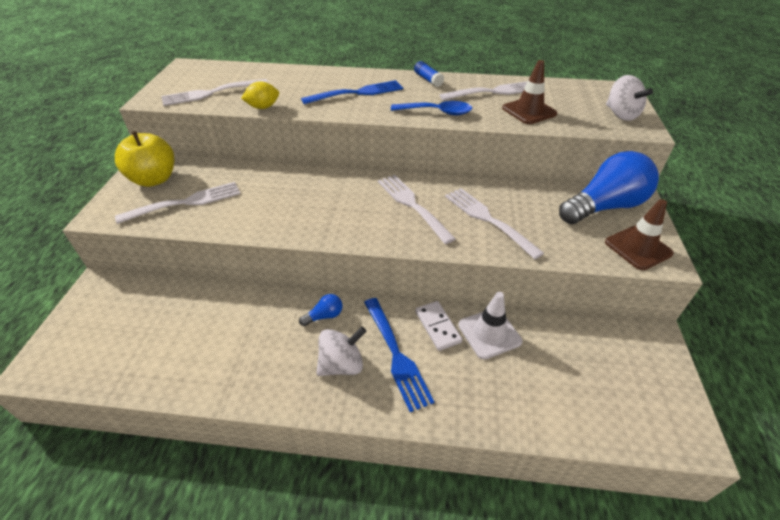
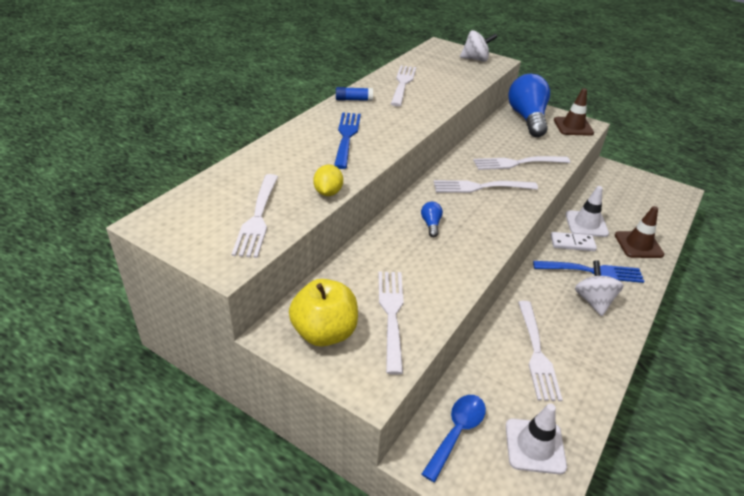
camera: 65 degrees left, 5 degrees down
(118, 354) = (535, 446): none -> white traffic cone
(236, 331) = (536, 353): none -> white fork
(324, 316) = (539, 295): blue light bulb -> blue light bulb (431, 224)
(436, 112) = (417, 115): blue spoon -> blue spoon (457, 432)
(529, 111) = (445, 83): brown traffic cone -> brown traffic cone (638, 245)

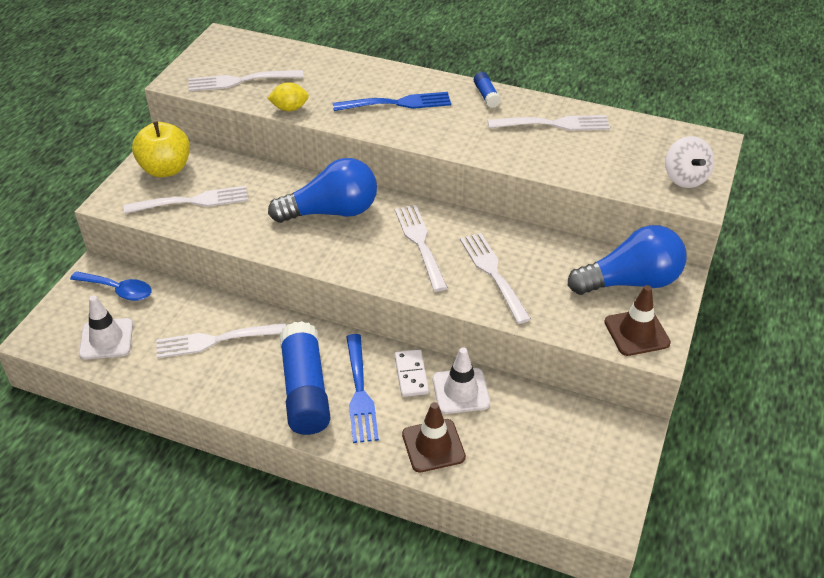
camera: 80 degrees right, 5 degrees up
(431, 224) = (331, 212): blue light bulb -> blue light bulb, size x2.47
(593, 301) = (305, 390): white spinning top -> blue glue stick

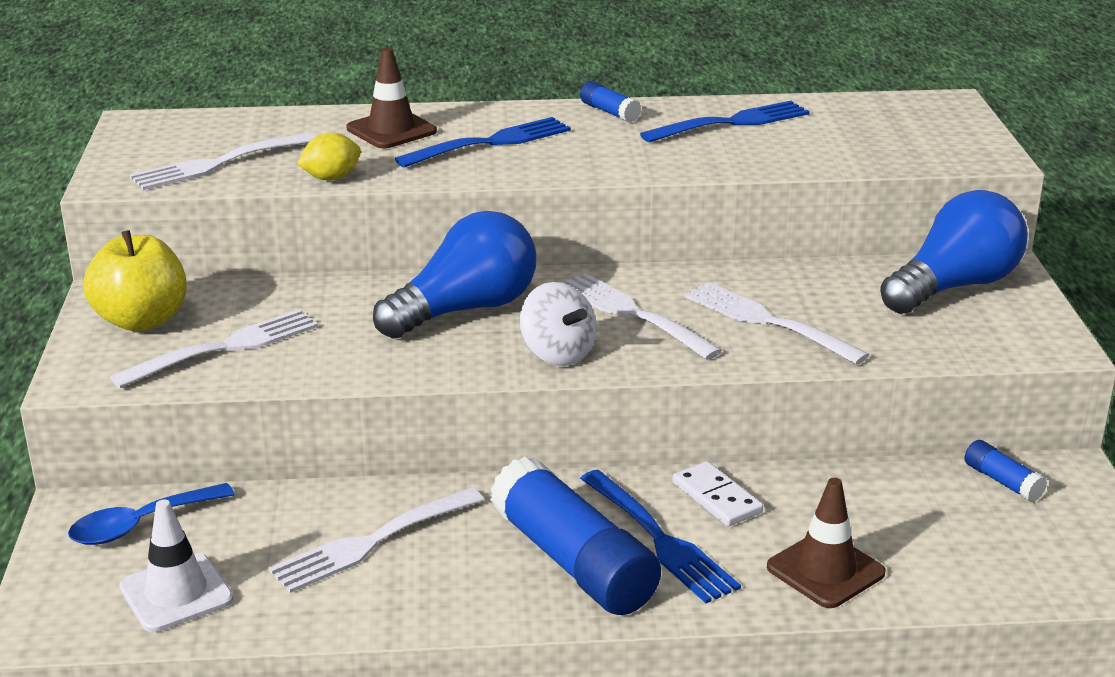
camera: 25 degrees left, 15 degrees down
(118, 290) = (141, 524): blue spoon -> blue spoon turned 150 degrees clockwise
(461, 391) = (804, 496): white traffic cone -> none
(553, 124) = (732, 123): white fork -> blue fork
(585, 422) = (1002, 481): none -> blue glue stick
(636, 332) = (1015, 335): brown traffic cone -> brown traffic cone (391, 130)
(685, 178) = (953, 141): white spinning top -> white spinning top (557, 354)

